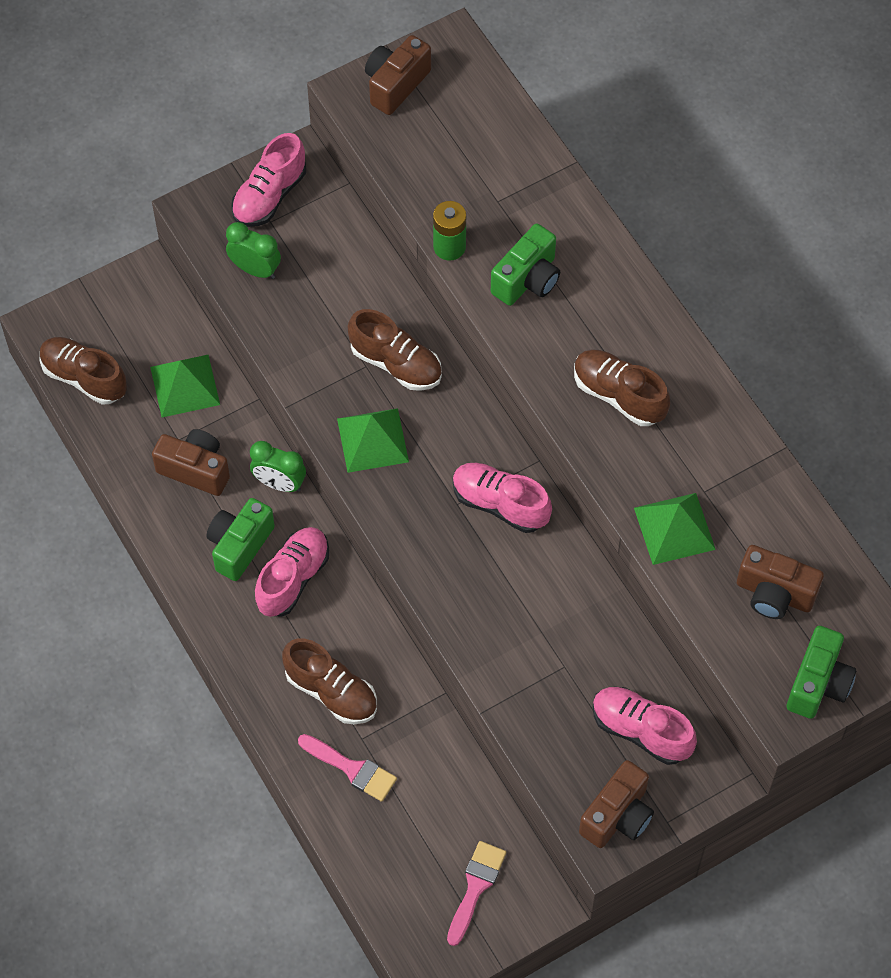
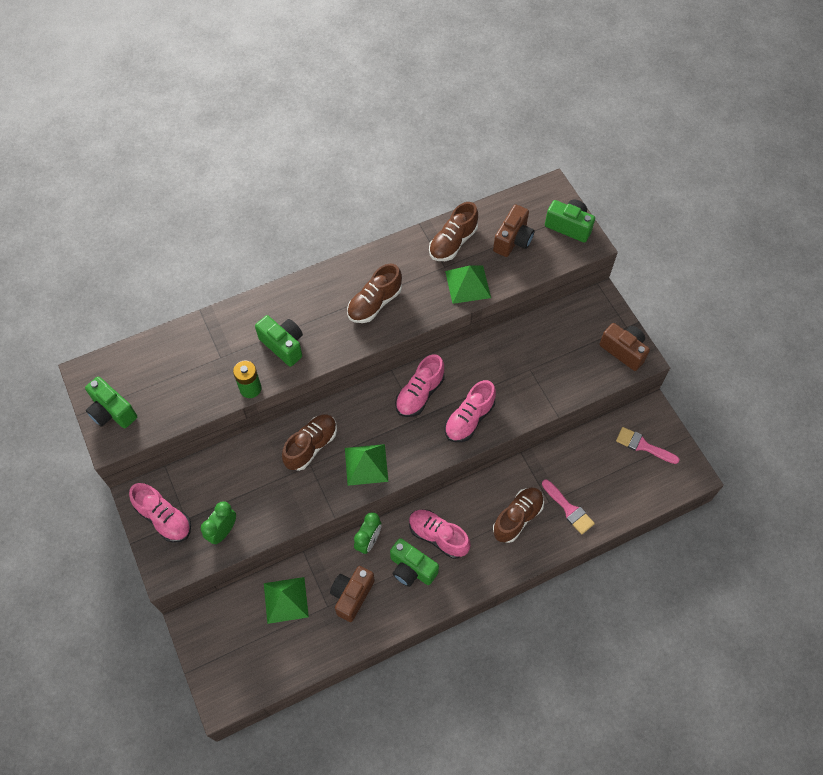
camera: 85 degrees left, 0 degrees up
(84, 378) = (269, 671): brown shoe -> brown shoe (453, 242)
(352, 769) = (569, 509): pink brush -> pink brush turned 105 degrees clockwise
(395, 84) = (112, 411): brown camera -> green camera
(641, 731) = (571, 334): pink shoe -> pink shoe (469, 419)

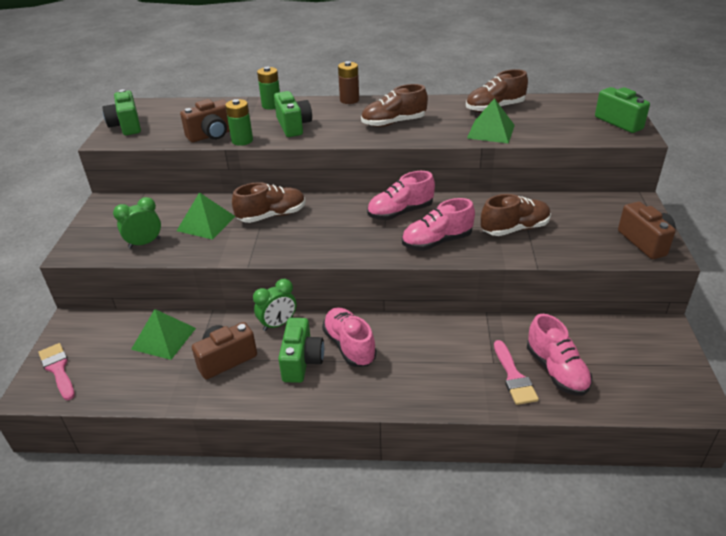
camera: 30 degrees right, 25 degrees down
(164, 518) = (109, 221): pink shoe -> pink shoe (556, 370)
(236, 317) = (271, 105): none -> green battery
(308, 278) = (349, 100): none -> brown battery
(366, 464) = (310, 241): green pyramid -> green pyramid (206, 223)
(411, 569) = (302, 362): green camera -> green camera turned 150 degrees counterclockwise
(513, 240) = (556, 118): brown camera -> brown camera (212, 135)
(517, 518) = (447, 362): brown shoe -> brown shoe (514, 229)
(643, 446) = (639, 353): pink brush -> pink brush (58, 369)

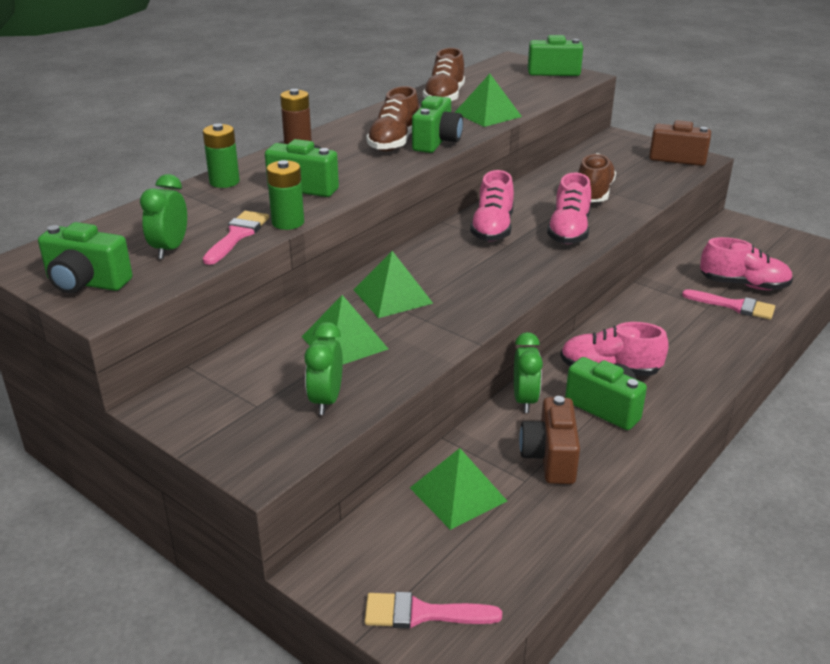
camera: 55 degrees left, 5 degrees down
(179, 127) = (170, 249): none -> green clock
(212, 135) = (237, 235): brown camera -> pink brush
(272, 215) = (392, 296): brown shoe -> green pyramid
(414, 134) = (436, 142): none -> green camera

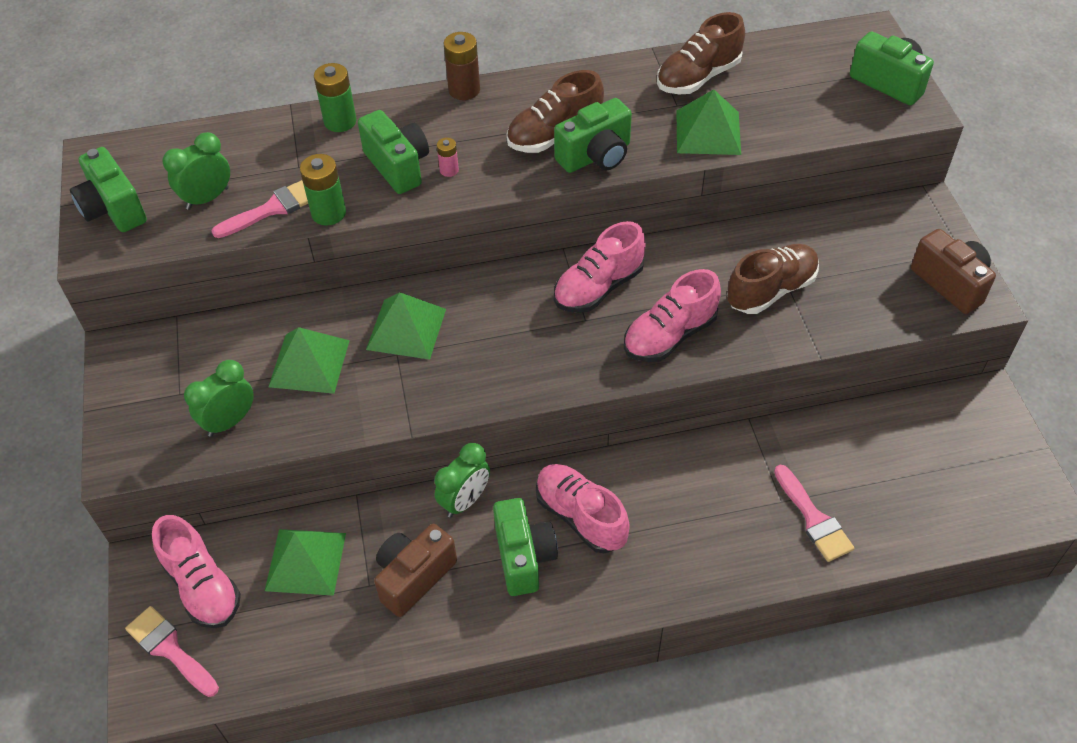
camera: 40 degrees right, 20 degrees up
(347, 177) = (449, 170): none -> pink battery
(743, 285) = (864, 496): pink shoe -> pink shoe (202, 586)

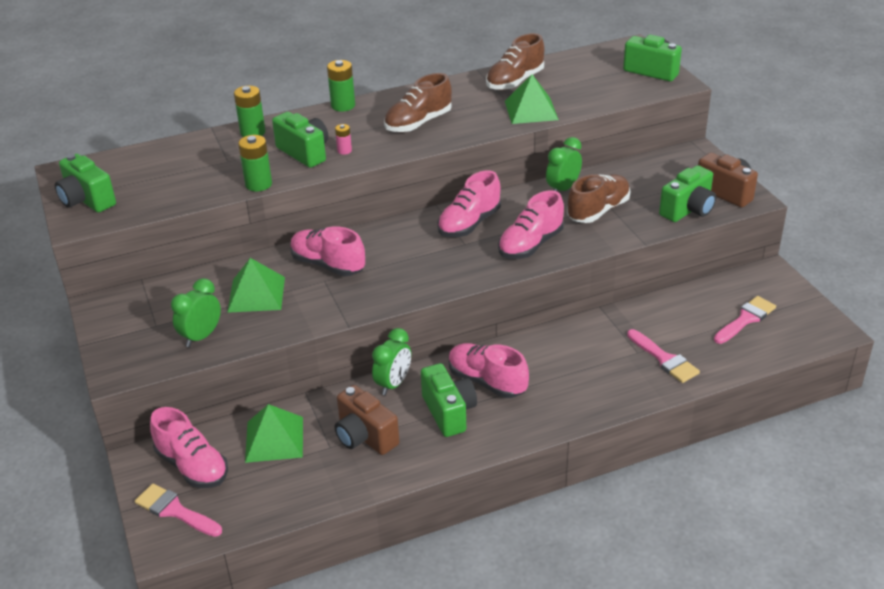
camera: 10 degrees left, 15 degrees down
(207, 198) = (161, 186): green clock -> green clock (563, 189)
(272, 209) = (214, 186): pink brush -> pink brush (745, 319)
(406, 329) = (328, 265): green pyramid -> pink shoe
(414, 577) = (365, 437): brown camera -> brown camera turned 75 degrees counterclockwise
(464, 90) = (343, 106): brown battery -> green battery
(596, 156) = (452, 131): green camera -> green camera (688, 210)

